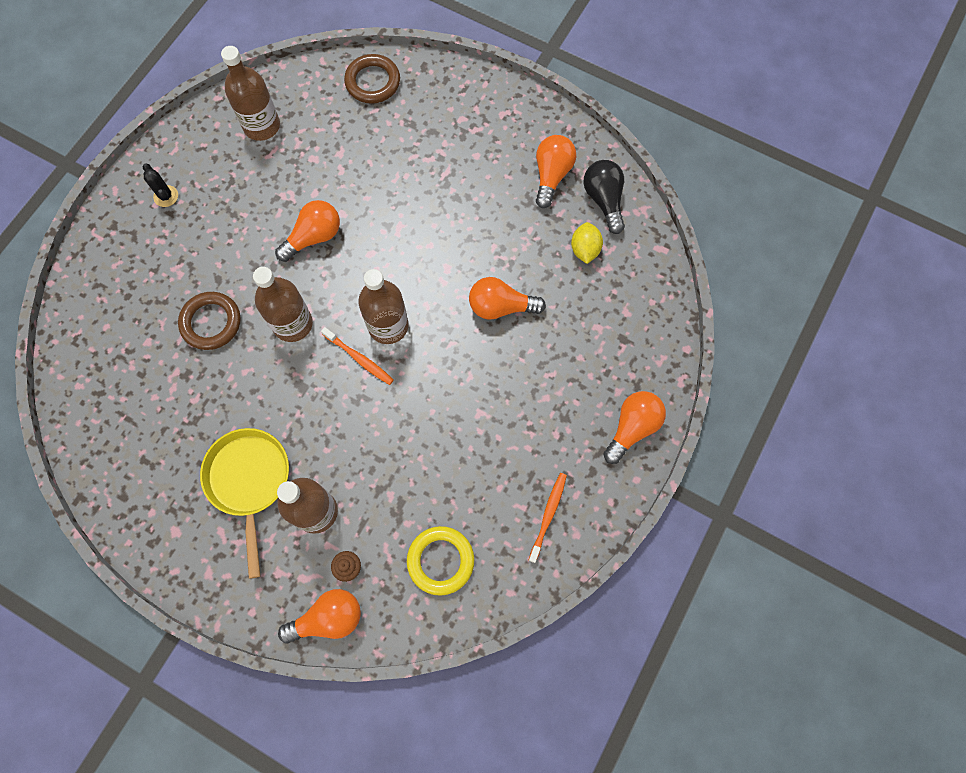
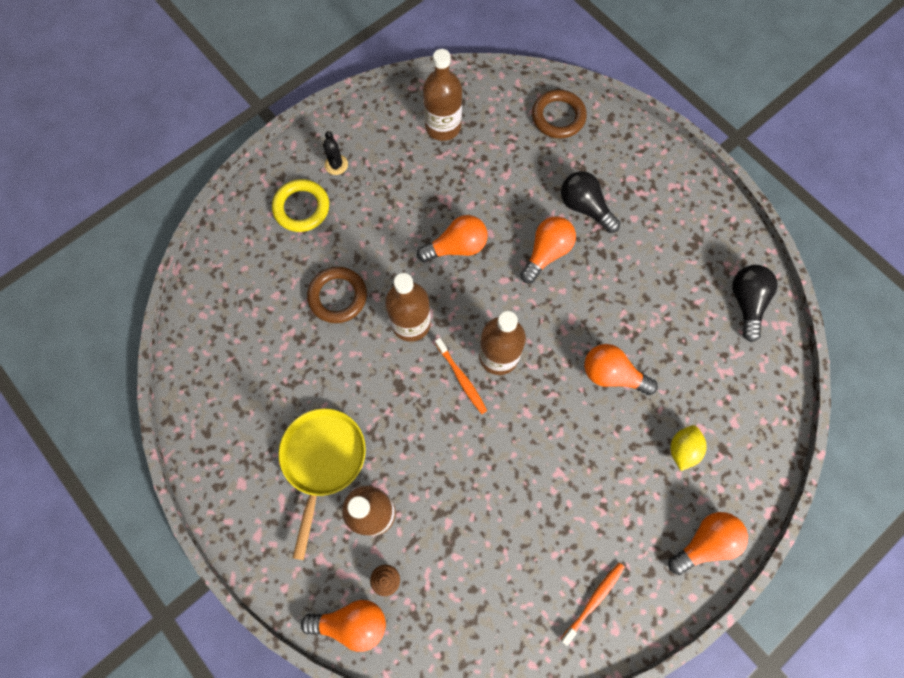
camera: 20 degrees right, 0 degrees up
(426, 160) = (585, 207): none -> black light bulb
(440, 561) = (475, 606): yellow ring -> yellow ring (301, 208)
(551, 175) = (701, 261): orange light bulb -> orange light bulb (546, 253)
(585, 249) = (712, 346): yellow lemon -> yellow lemon (682, 449)

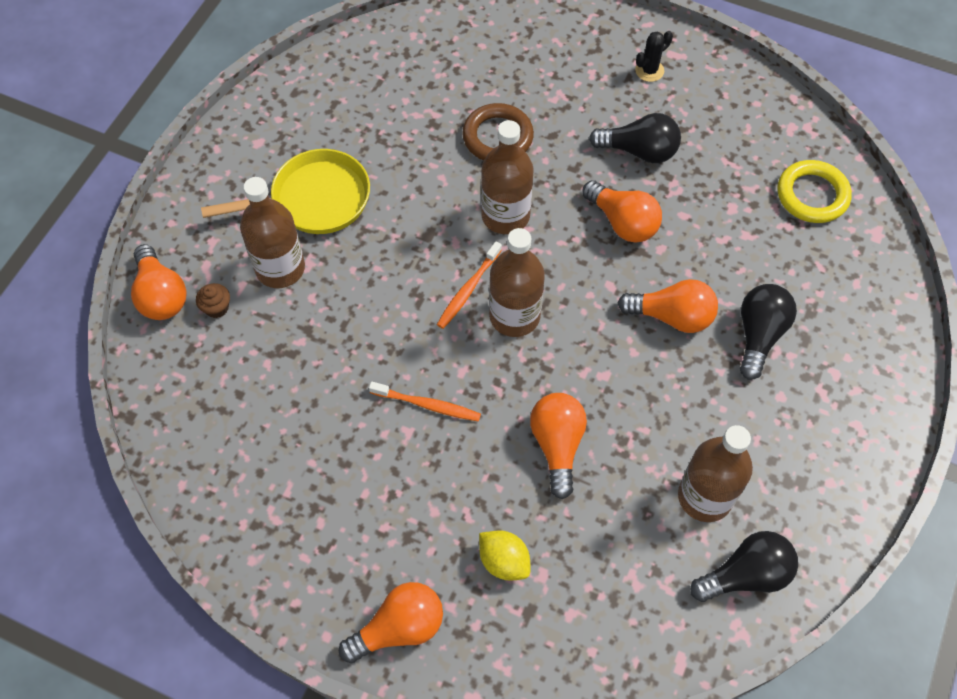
camera: 65 degrees right, 10 degrees down
(301, 208) = (579, 63): yellow ring -> yellow ring (812, 195)
(402, 206) = (639, 151): none -> black light bulb
(443, 126) = (765, 148): brown bottle -> brown bottle (705, 496)
(558, 117) = (863, 260): brown ring -> none
(594, 600) = (278, 524): orange toothbrush -> orange toothbrush (428, 405)
(682, 449) = (504, 561): yellow lemon -> yellow lemon turned 45 degrees clockwise
(704, 542) = (399, 628): orange light bulb -> orange light bulb turned 60 degrees counterclockwise

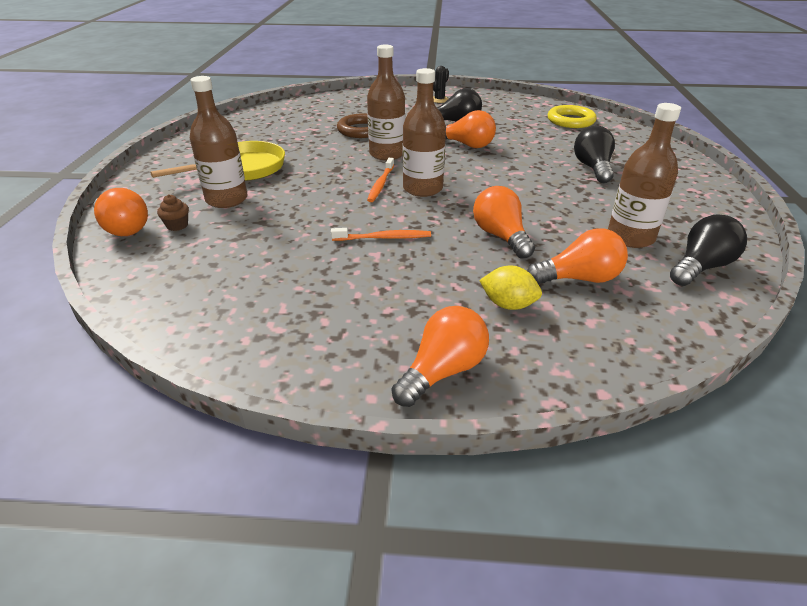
camera: 20 degrees left, 25 degrees down
(672, 316) = (530, 171): orange light bulb -> orange light bulb (579, 279)

